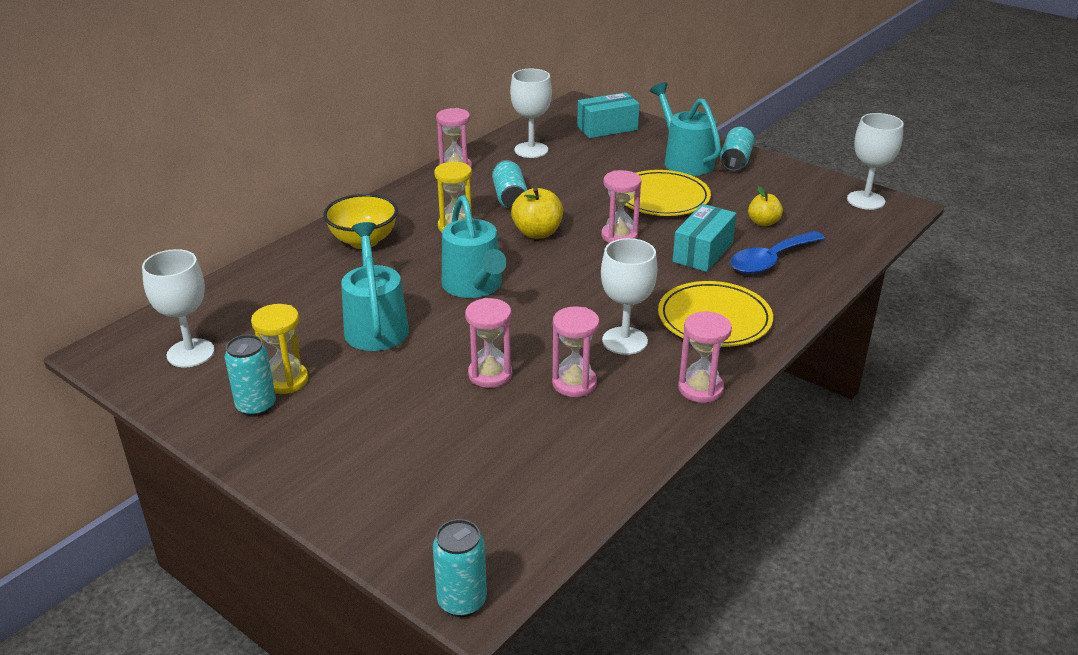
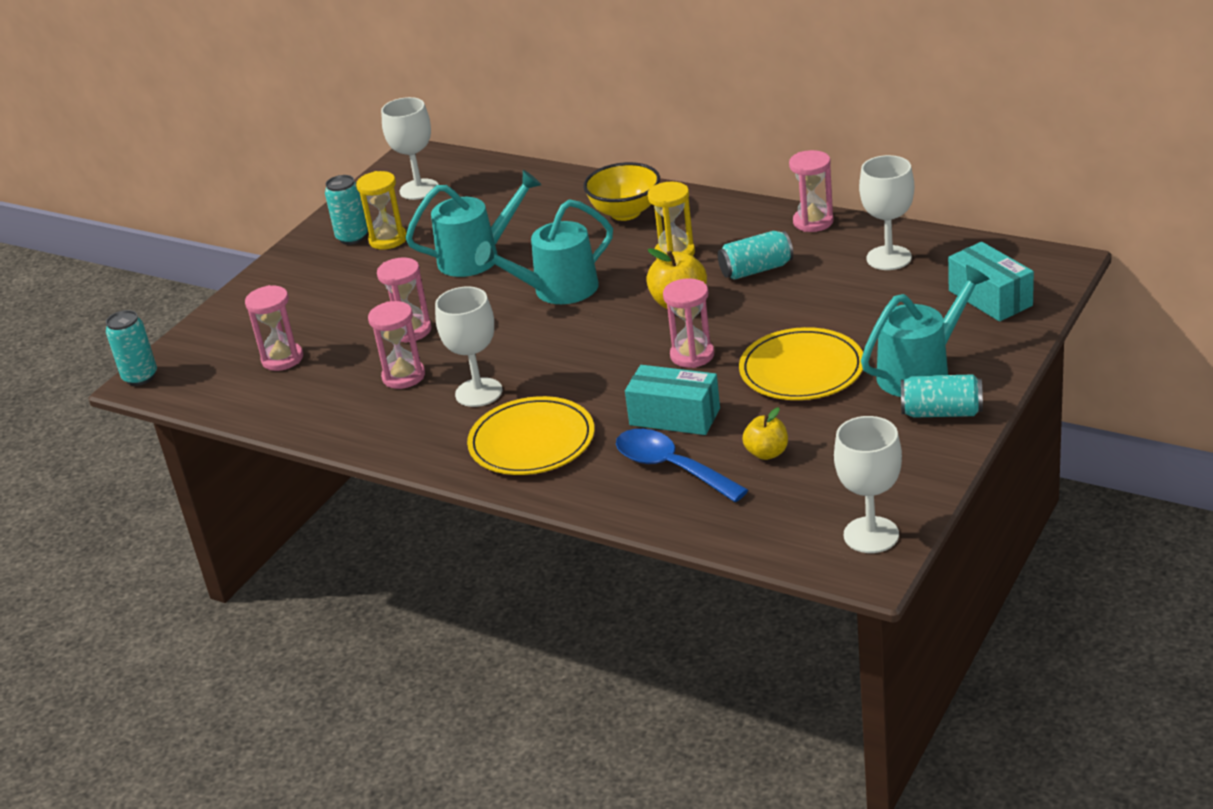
camera: 85 degrees right, 0 degrees up
(700, 389) = (405, 448): pink hourglass -> pink hourglass (282, 359)

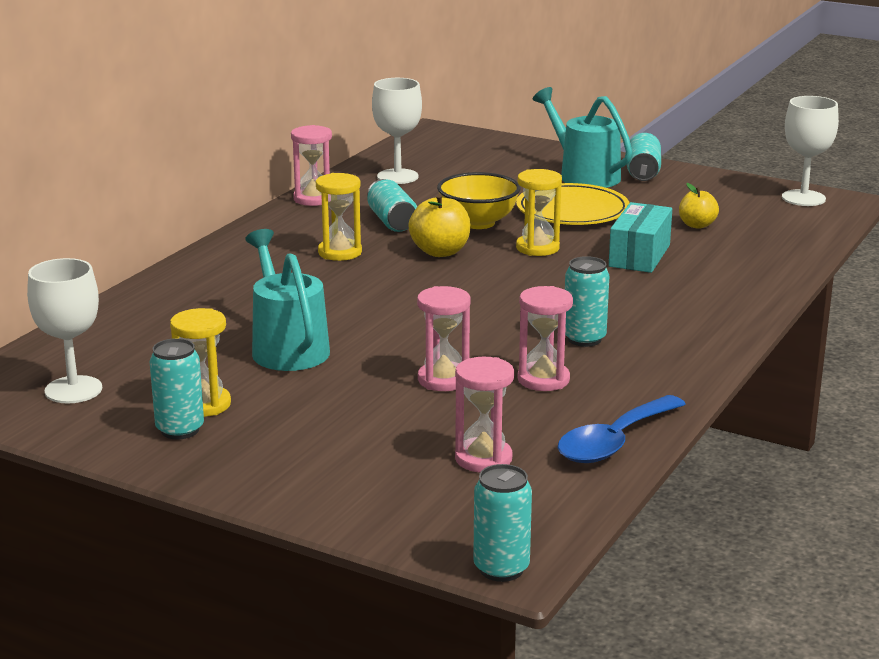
camera: 95 degrees left, 10 degrees down
(479, 392) = (584, 339): white goblet -> turquoise can
(532, 442) = (676, 312): yellow plate -> none
(557, 291) = (388, 305): turquoise watering can -> none
(625, 212) = (234, 273): yellow bowl -> yellow bowl (478, 223)
(670, 467) = (718, 258): blue spoon -> blue spoon (614, 442)
(692, 355) = (537, 248): pink hourglass -> yellow hourglass
(990, 298) = (479, 151): turquoise box -> none

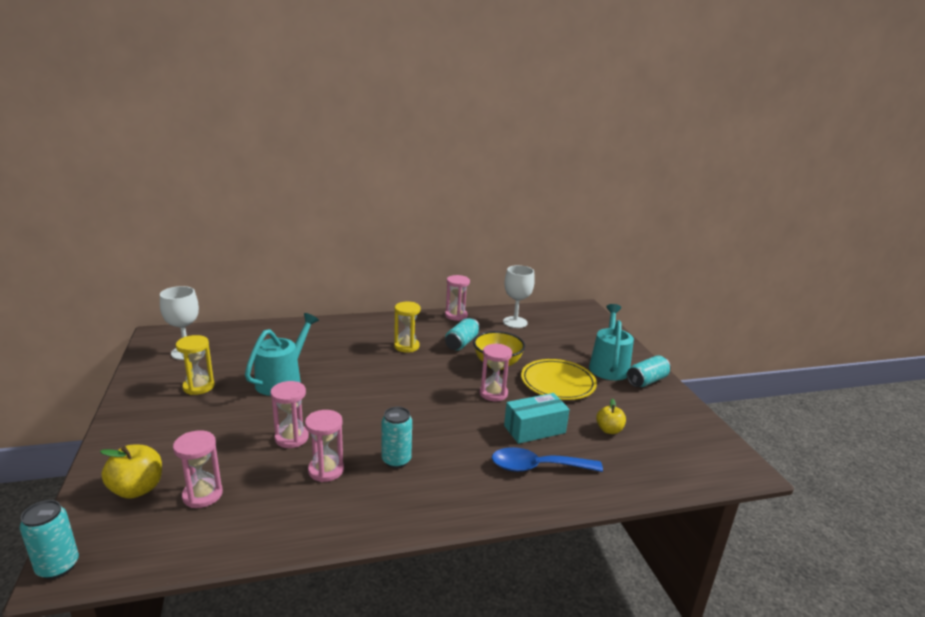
camera: 45 degrees right, 0 degrees up
(180, 430) = (166, 393): turquoise can -> none
(440, 252) = (446, 370): yellow apple -> yellow apple (137, 489)
(537, 248) = (493, 393): yellow hourglass -> pink hourglass
(614, 442) = (265, 535): blue spoon -> blue spoon (537, 467)
(803, 198) = (720, 451): white goblet -> none

